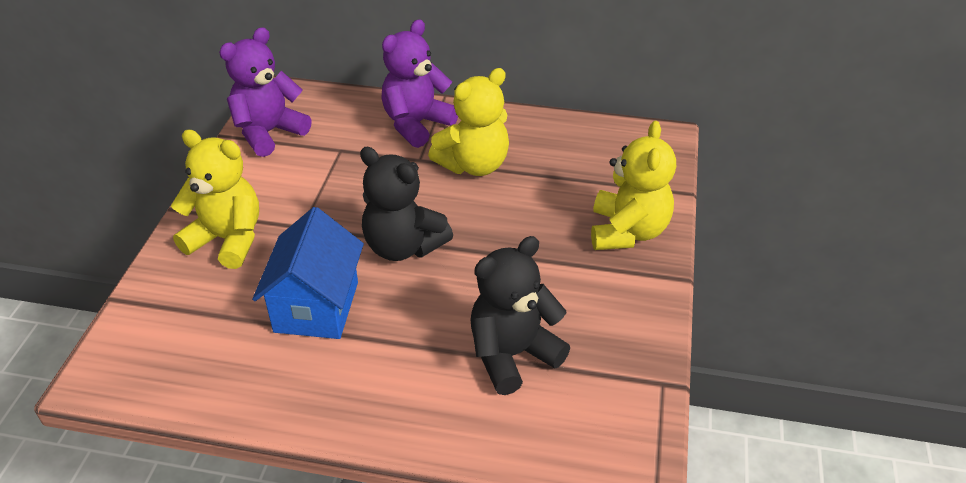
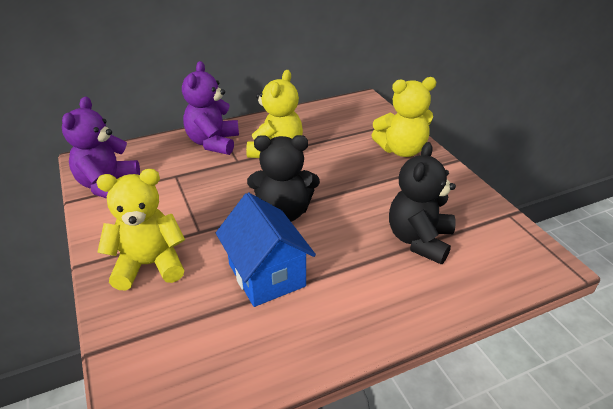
camera: 35 degrees left, 5 degrees down
(627, 232) = (401, 150): yellow teddy bear -> yellow teddy bear turned 105 degrees clockwise

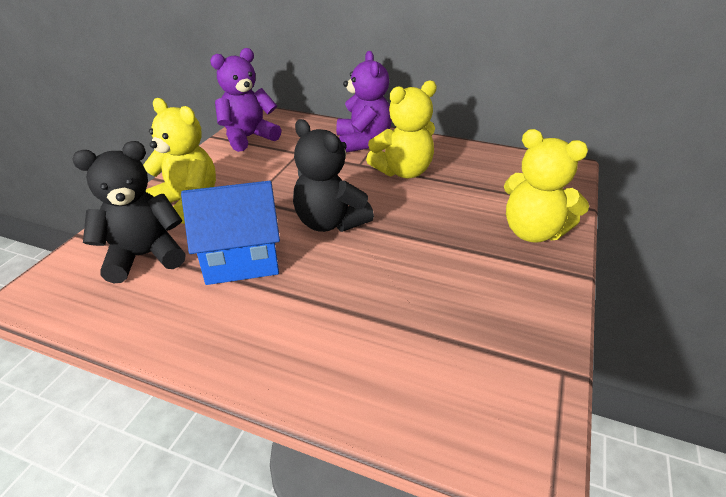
camera: 45 degrees right, 0 degrees up
(213, 143) = (363, 142): purple teddy bear -> purple teddy bear turned 120 degrees clockwise
(266, 275) = (241, 260): blue house -> blue house turned 60 degrees clockwise
(419, 240) = (410, 323): black teddy bear -> black teddy bear (144, 256)

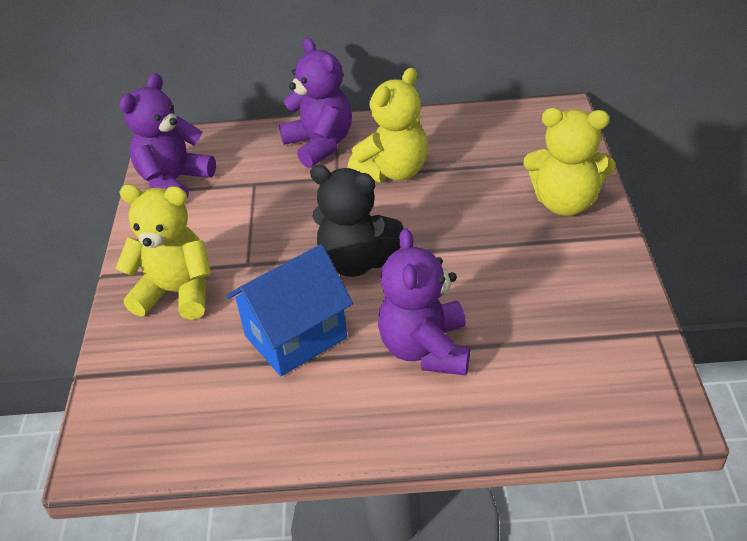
camera: 20 degrees left, 5 degrees up
(144, 256) = (185, 371): black teddy bear -> none
(334, 306) = (426, 349): none -> purple teddy bear

